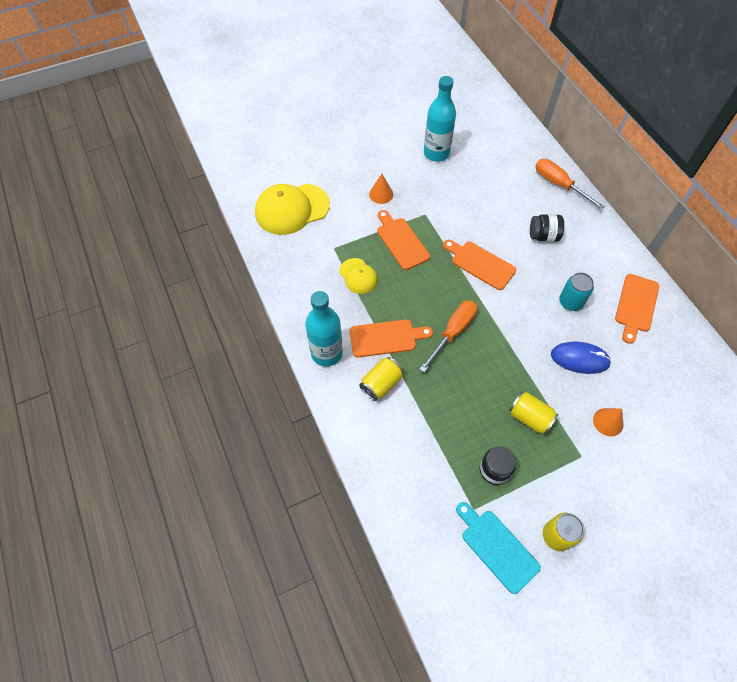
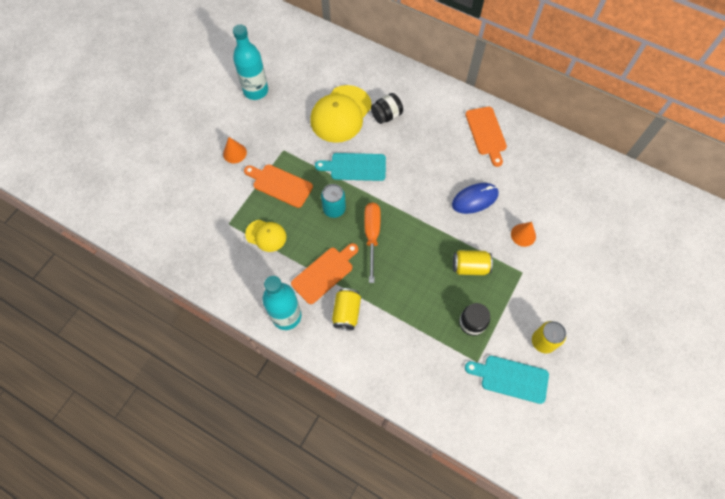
camera: 35 degrees left, 5 degrees up
(292, 209) = (166, 210): yellow cap -> yellow cap (341, 114)
(480, 264) = (355, 167): orange cutting board -> turquoise cutting board
(559, 185) = (370, 65): orange screwdriver -> none
(570, 302) = (440, 158): turquoise can -> turquoise can (334, 209)

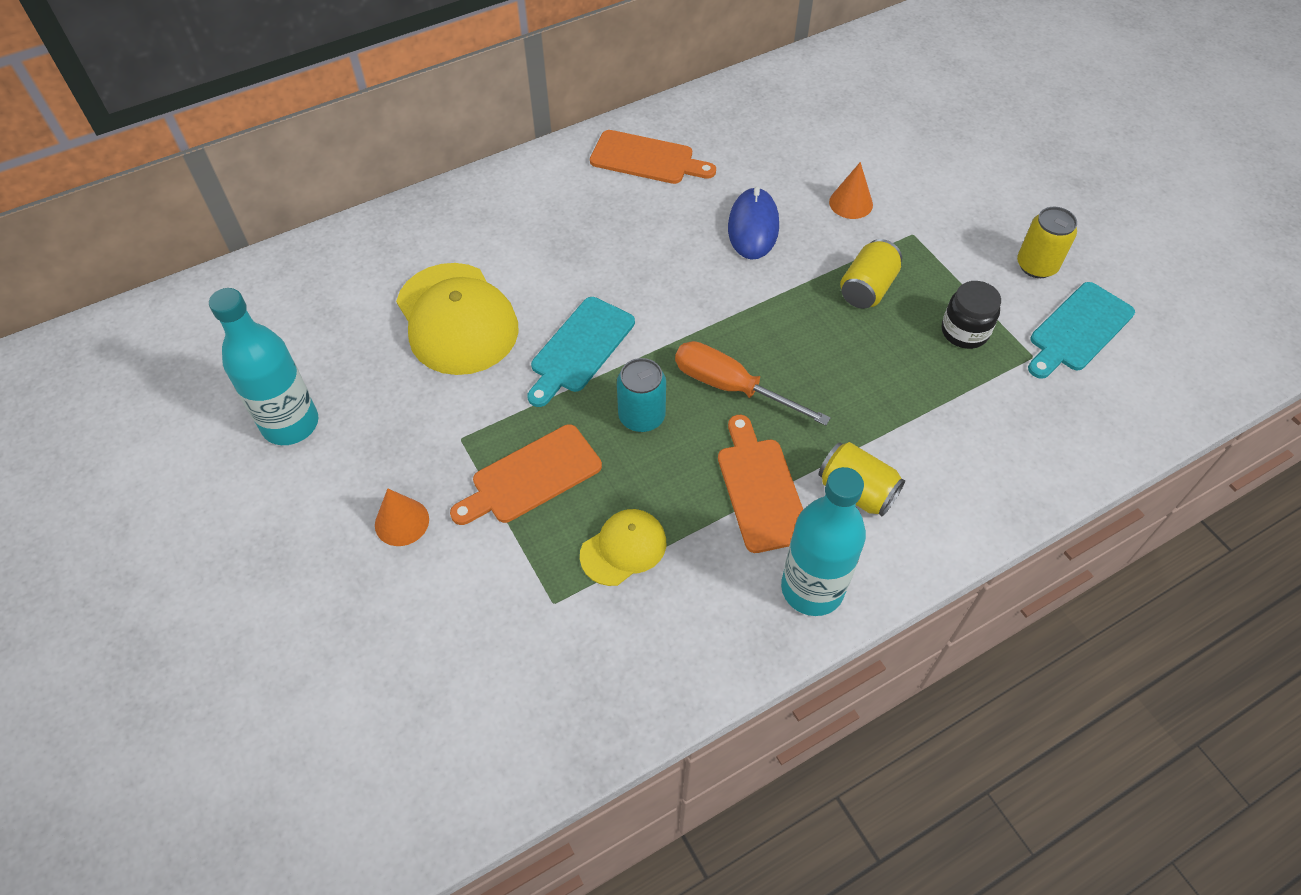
camera: 60 degrees left, 10 degrees down
(386, 115) = (513, 260): black jar -> none

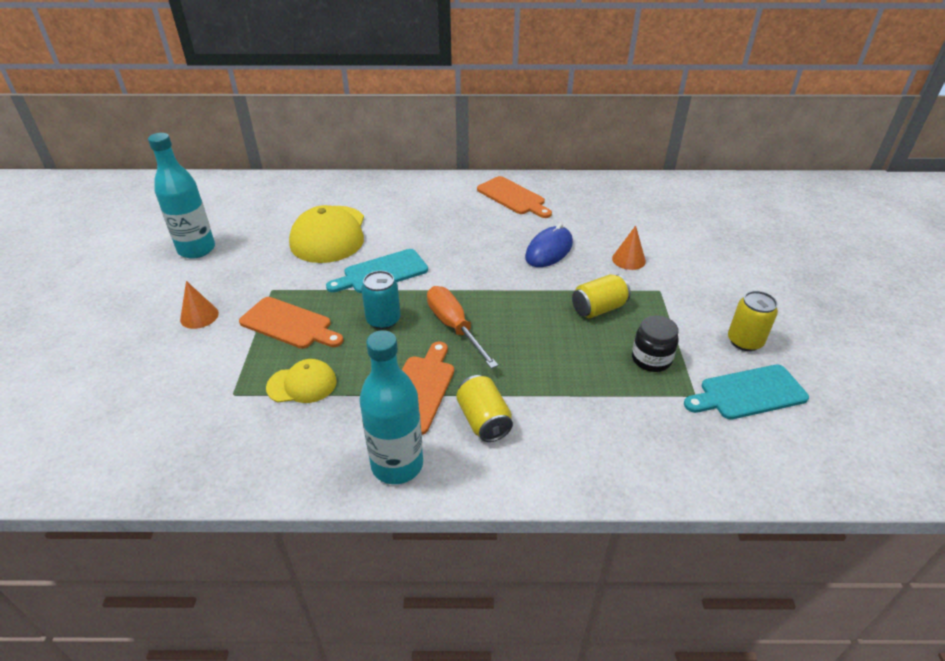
camera: 30 degrees right, 15 degrees down
(531, 477) = (289, 324): orange cutting board -> orange cutting board turned 150 degrees counterclockwise

